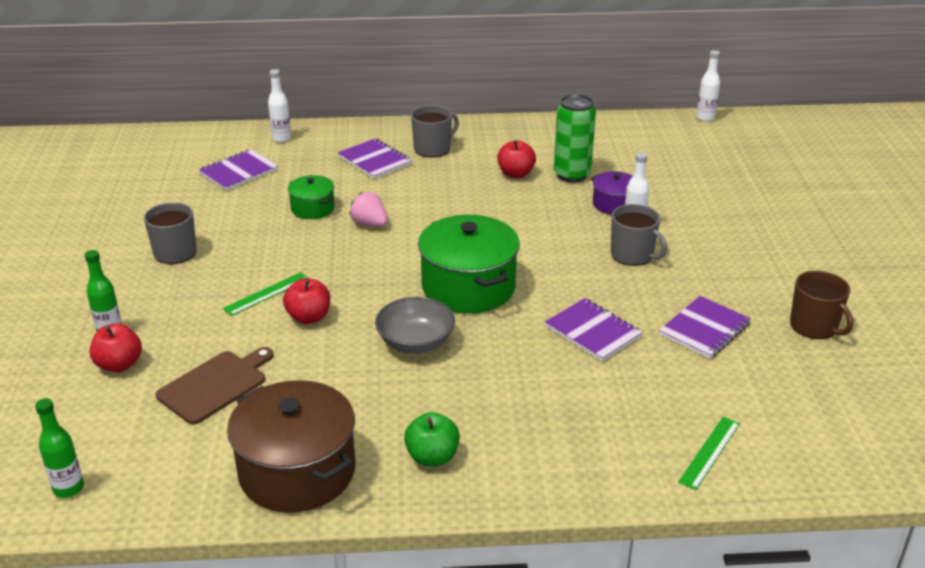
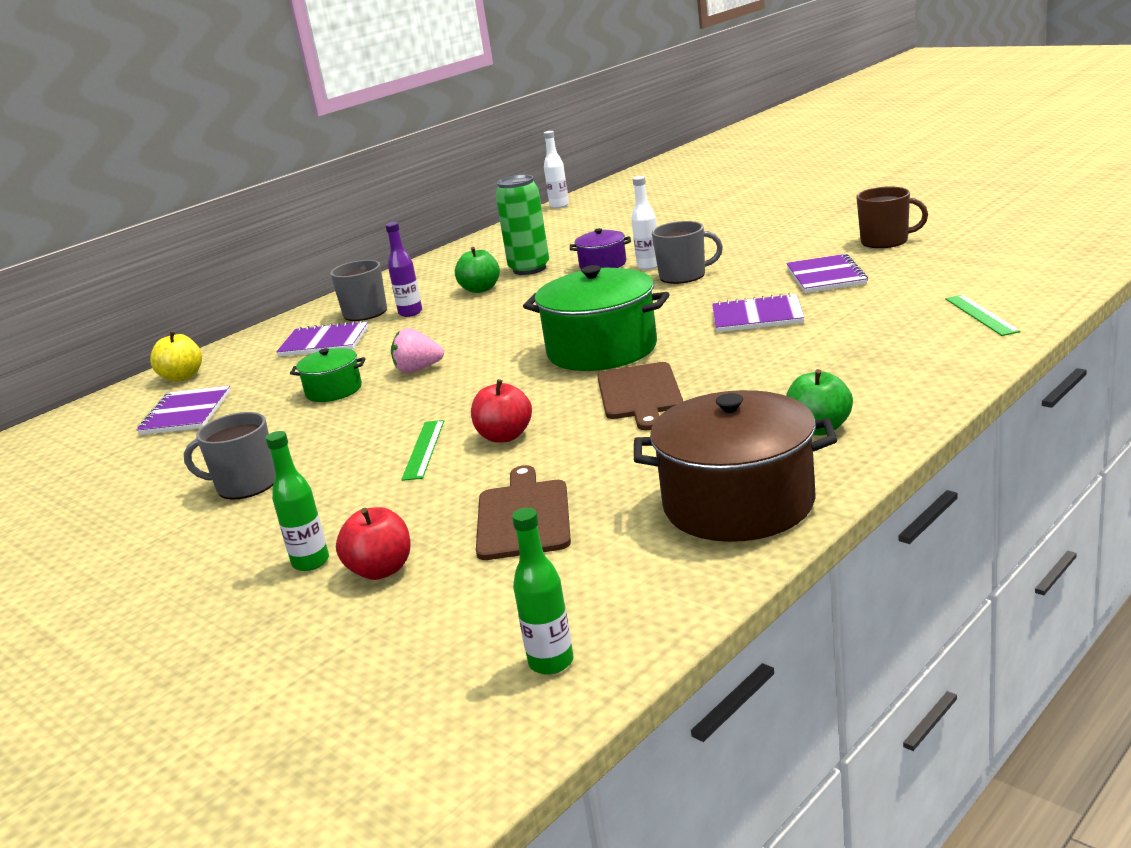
camera: 40 degrees left, 10 degrees down
(281, 138) = (182, 377): white bottle -> yellow apple
(415, 342) = (639, 394): grey bowl -> brown cutting board
(449, 167) = (410, 313): none -> purple bottle
(516, 174) = (480, 289): red apple -> green apple

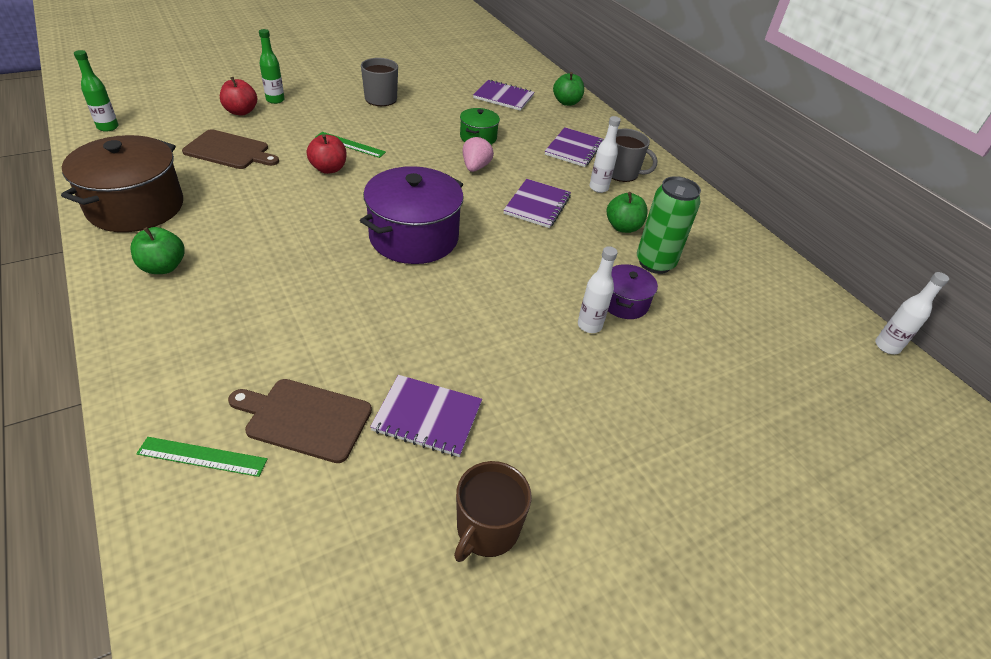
camera: 100 degrees right, 20 degrees up
(182, 377) = (566, 102): yellow apple -> green apple
(410, 313) = (598, 188): purple bottle -> white bottle
(602, 350) = (414, 237): green pot -> purple pot
(639, 394) = (317, 226): brown cutting board -> brown cutting board (305, 418)
(684, 276) = (537, 334): grey mug -> none
(757, 316) = (382, 329): purple notebook -> purple notebook (537, 205)

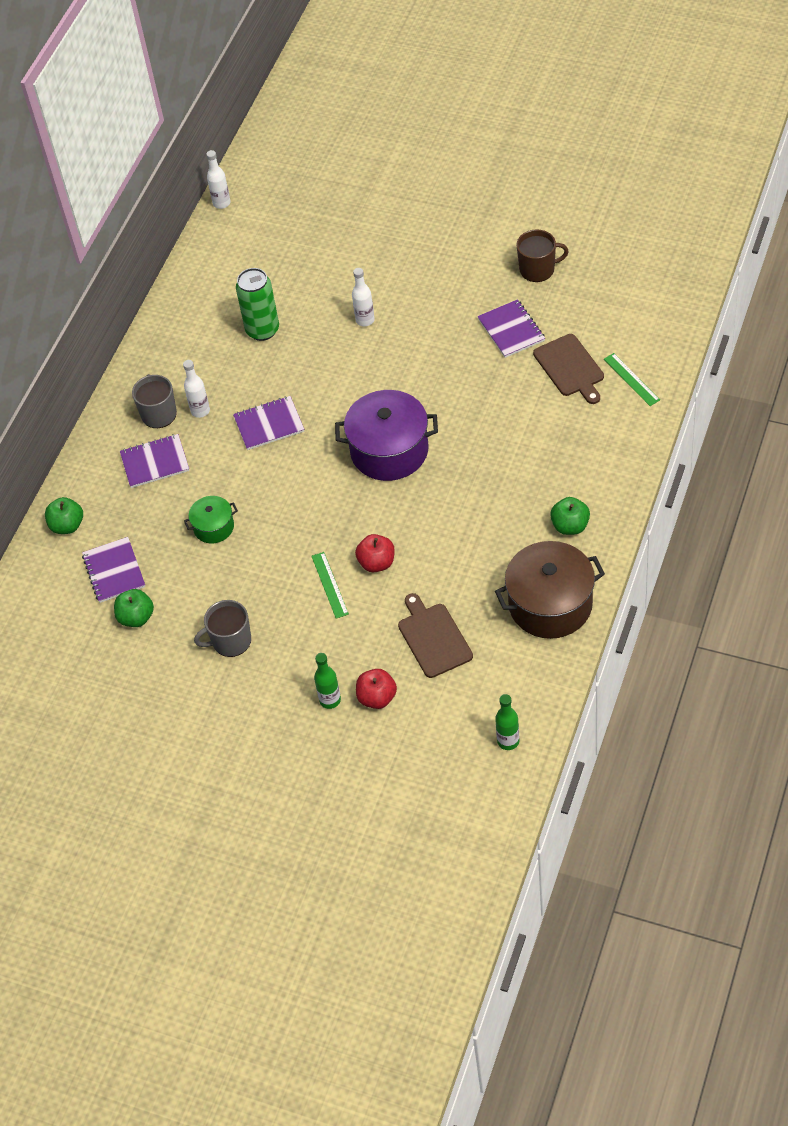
camera: 120 degrees left, 10 degrees up
(475, 167) = (262, 492): pink strawberry -> none
(623, 227) = (239, 368): green apple -> green apple (136, 617)
(624, 303) = (324, 319): purple pot -> none

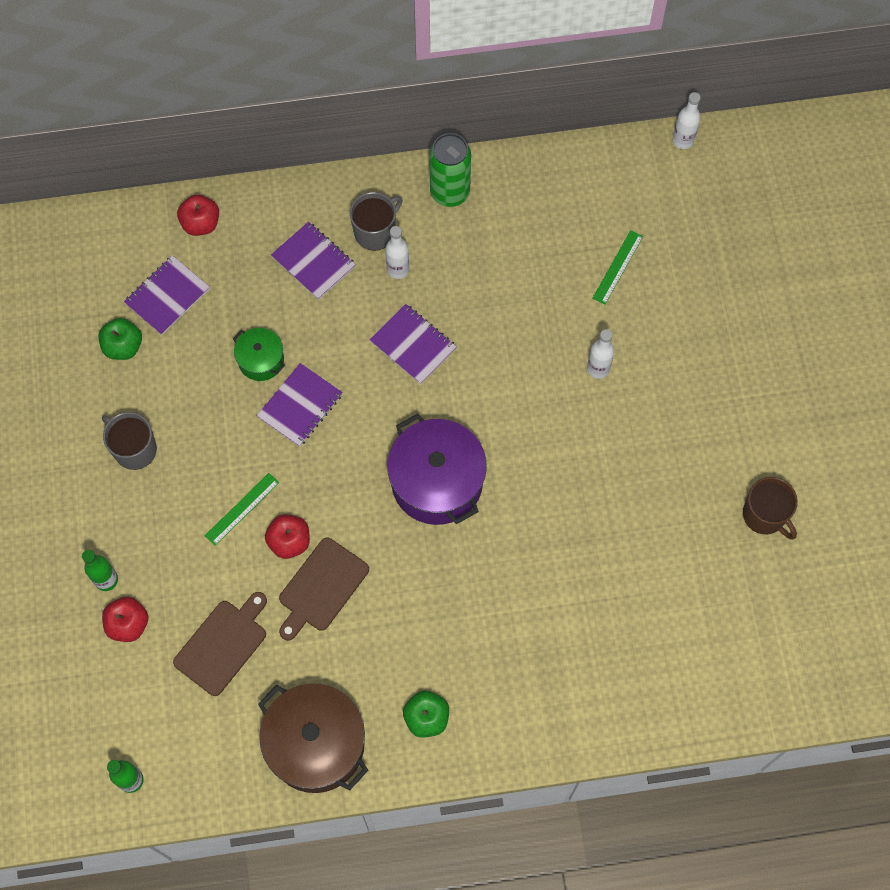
camera: 55 degrees right, 15 degrees up
(67, 525) = (201, 224): green apple -> red apple
(262, 330) = (532, 273): green can -> green can (450, 192)
(511, 330) = (662, 528): purple notebook -> purple notebook (300, 406)
(570, 368) = (641, 617): brown cutting board -> brown cutting board (321, 587)
(631, 379) = (658, 692): green ruler -> green ruler (617, 267)

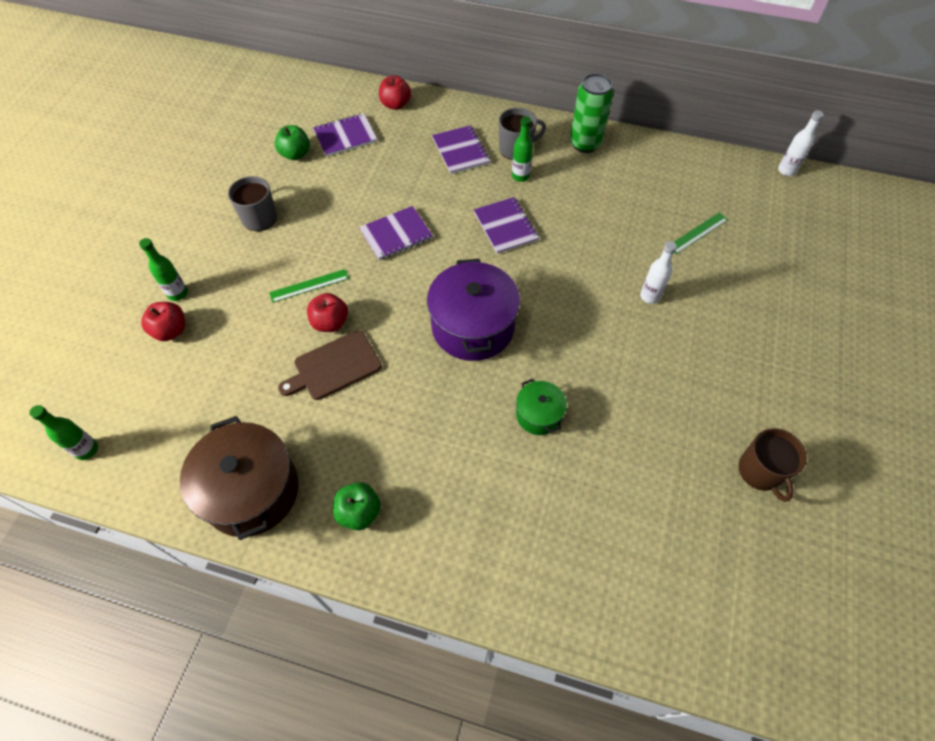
camera: 25 degrees right, 10 degrees down
(223, 644) = (230, 376): brown cutting board -> none
(261, 360) = (386, 196): green pot -> green pot (538, 415)
(398, 269) = (520, 176): white bottle -> green bottle

